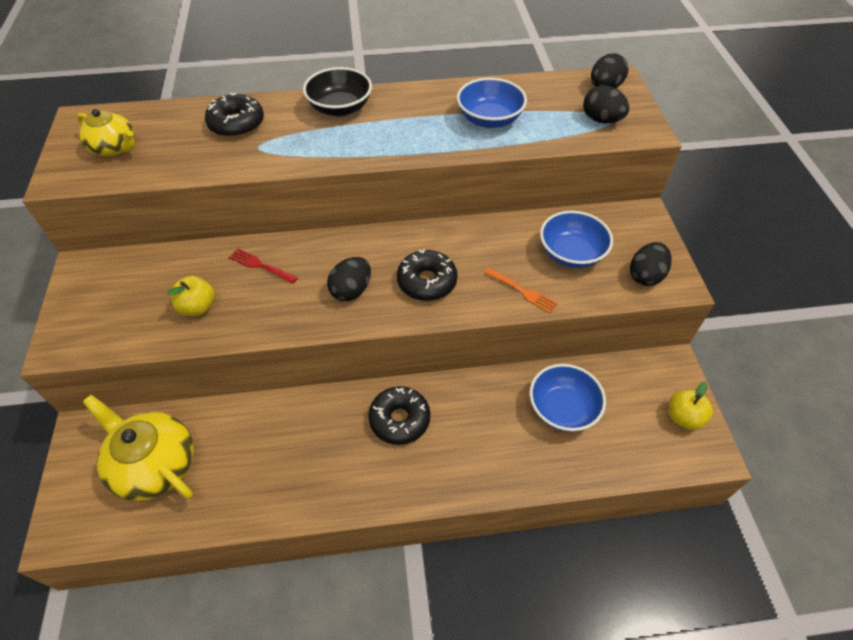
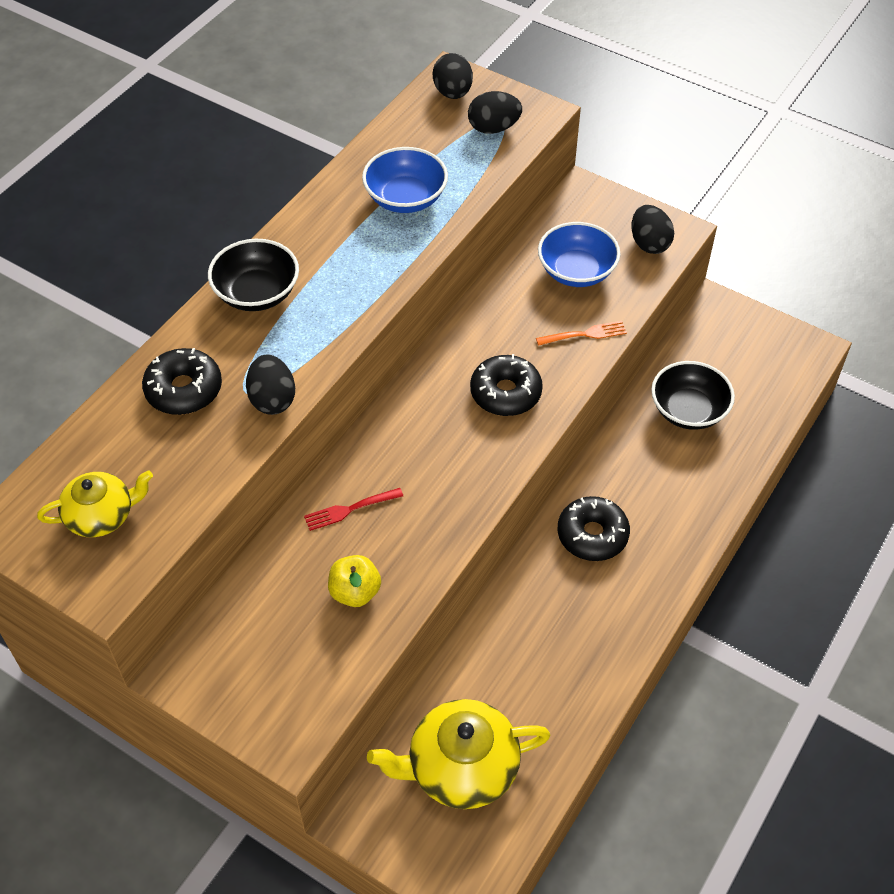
camera: 50 degrees left, 0 degrees up
(351, 290) = (459, 455): black egg -> black egg (272, 399)
(562, 408) = (688, 410): blue bowl -> black bowl
(683, 417) = (767, 339): yellow apple -> none

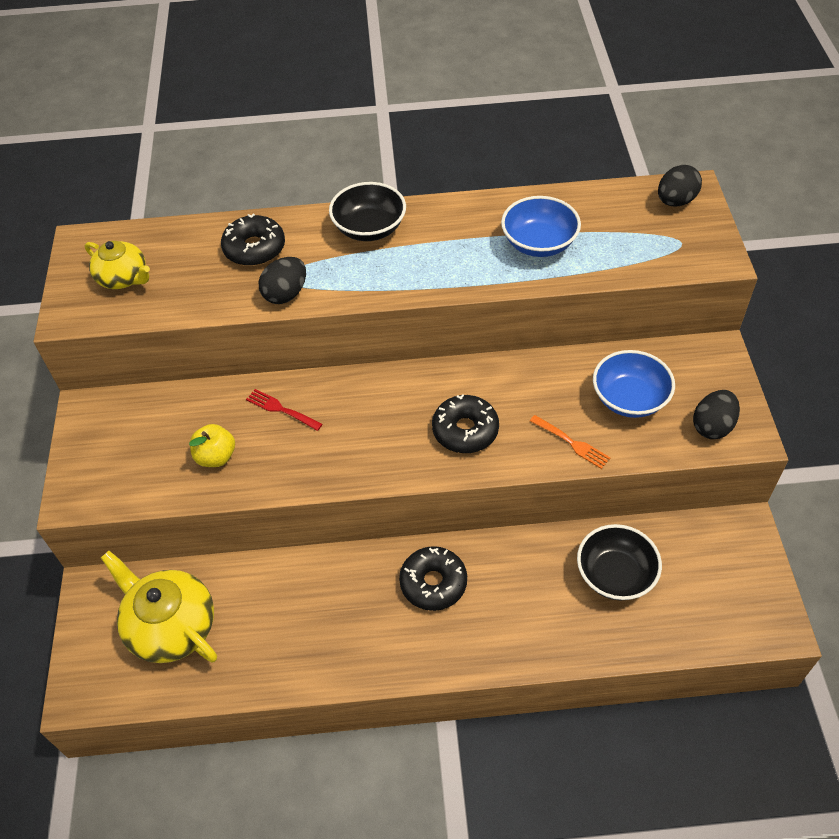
camera: 55 degrees right, 0 degrees up
(493, 128) = (668, 244): black egg -> none

